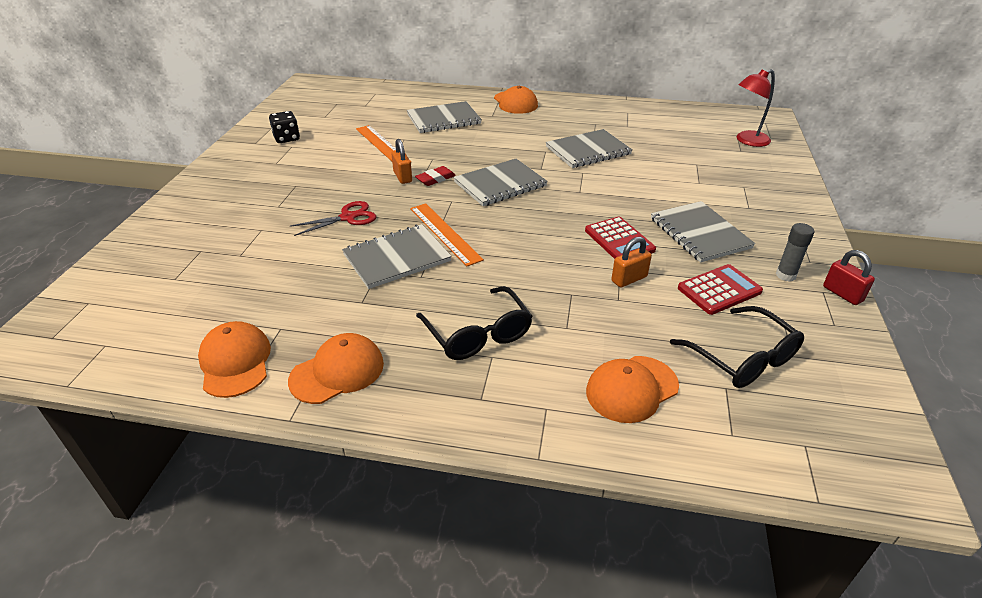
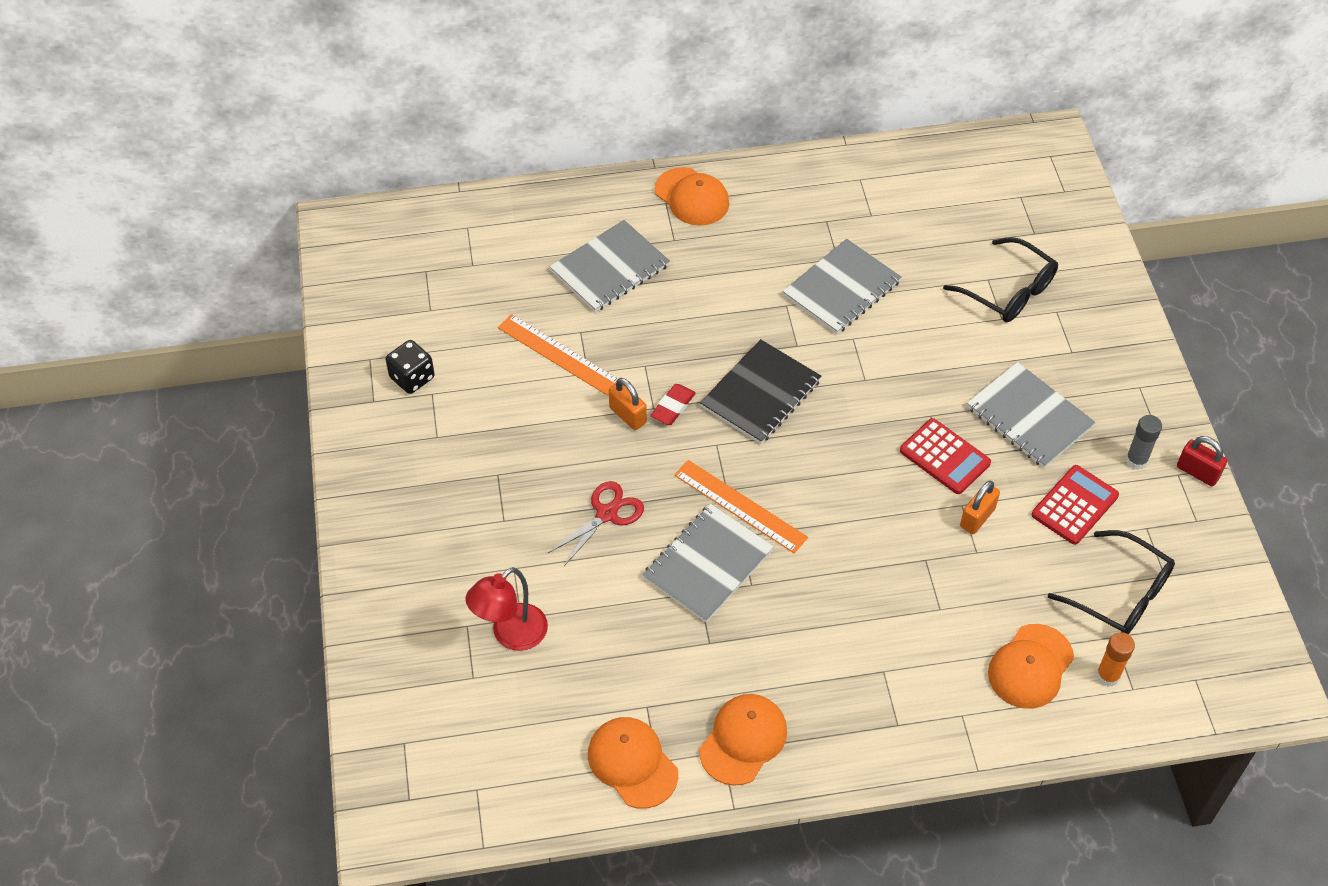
camera: 20 degrees left, 15 degrees up
(478, 334) = (856, 647): black glasses -> black glasses (1009, 291)
(500, 184) = (761, 394): grey notebook -> black notebook
(708, 417) = (1107, 676): none -> orange glue stick
(747, 141) = (1037, 208): red lamp -> red lamp (511, 635)

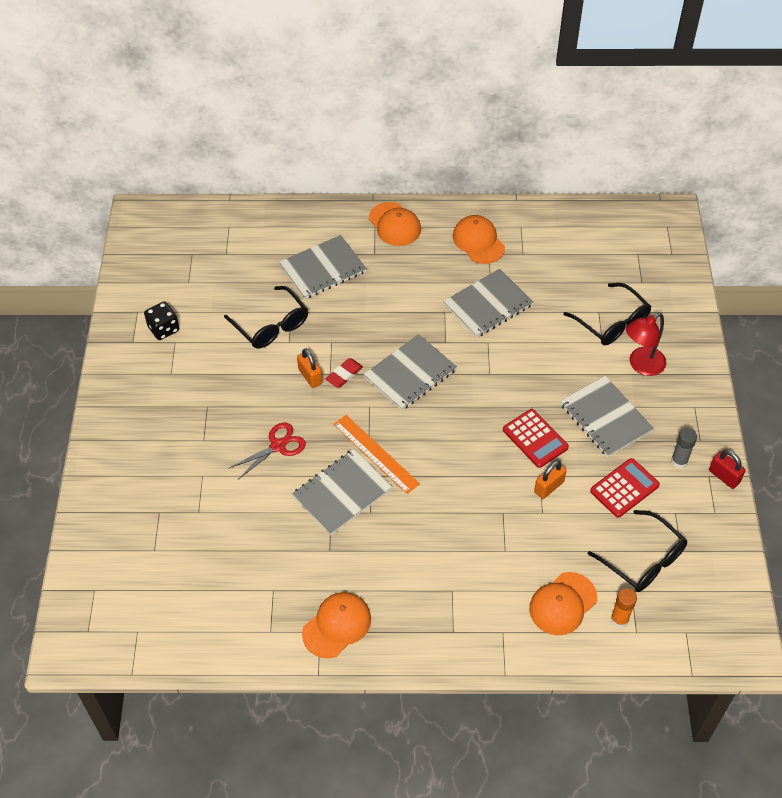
camera: 10 degrees right, 0 degrees up
(511, 635) = (188, 524): red lamp -> red lamp (641, 365)
(558, 354) = (271, 326): orange ruler -> black glasses
(632, 763) = (252, 630): orange cap -> orange cap (478, 241)
(761, 394) = (410, 374): black notebook -> grey notebook

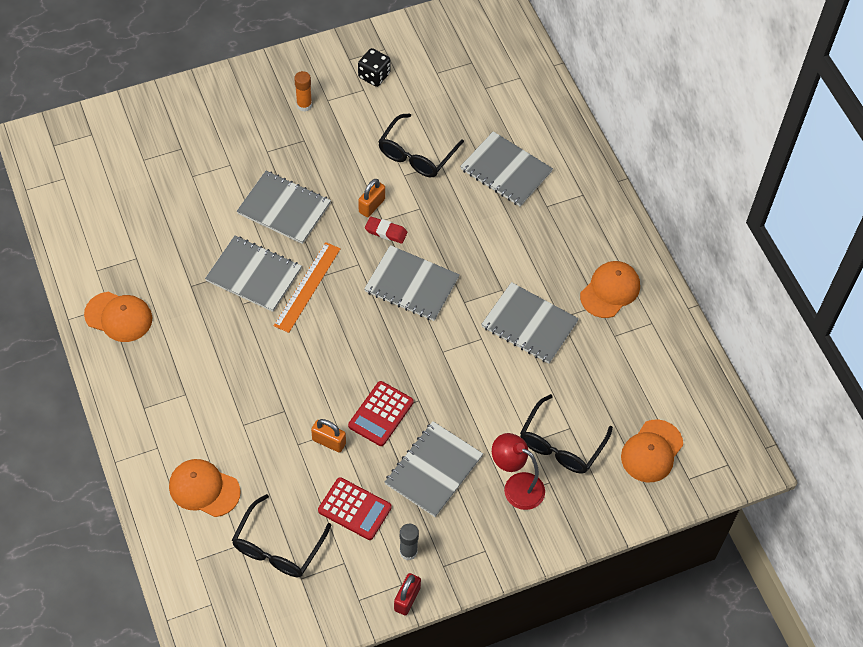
camera: 65 degrees right, 5 degrees up
(278, 446) = (284, 208): red scissors -> grey notebook
(394, 224) = (594, 210): orange cap -> orange cap (651, 451)
(619, 619) = (204, 542): orange glue stick -> orange glue stick (304, 105)

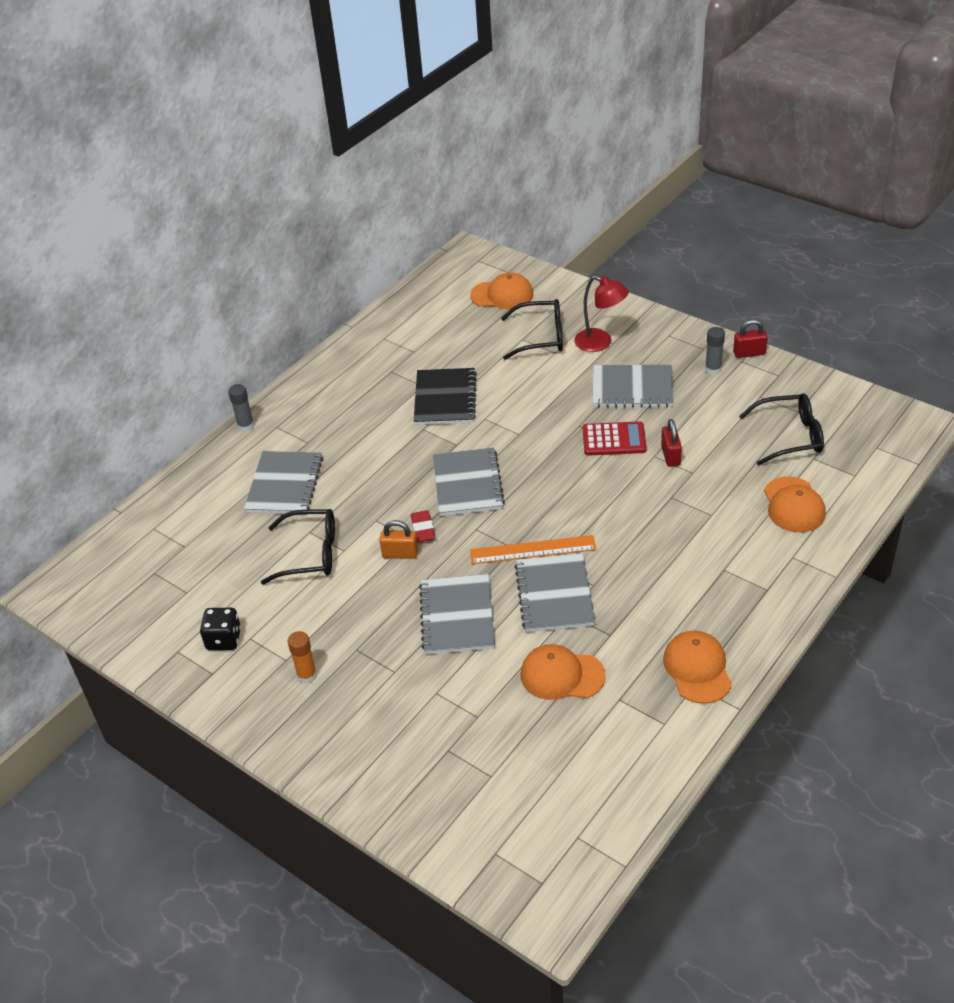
camera: 115 degrees left, 15 degrees down
(329, 442) = (670, 456): orange padlock -> red padlock
(354, 509) = (711, 412): red calculator -> none
(516, 486) = (600, 343): red lamp -> red lamp turned 60 degrees counterclockwise
(529, 324) = (445, 398): grey notebook -> black notebook
(599, 175) = (246, 426): none -> grey glue stick
(610, 290) = (370, 371): orange cap -> orange cap (562, 675)

